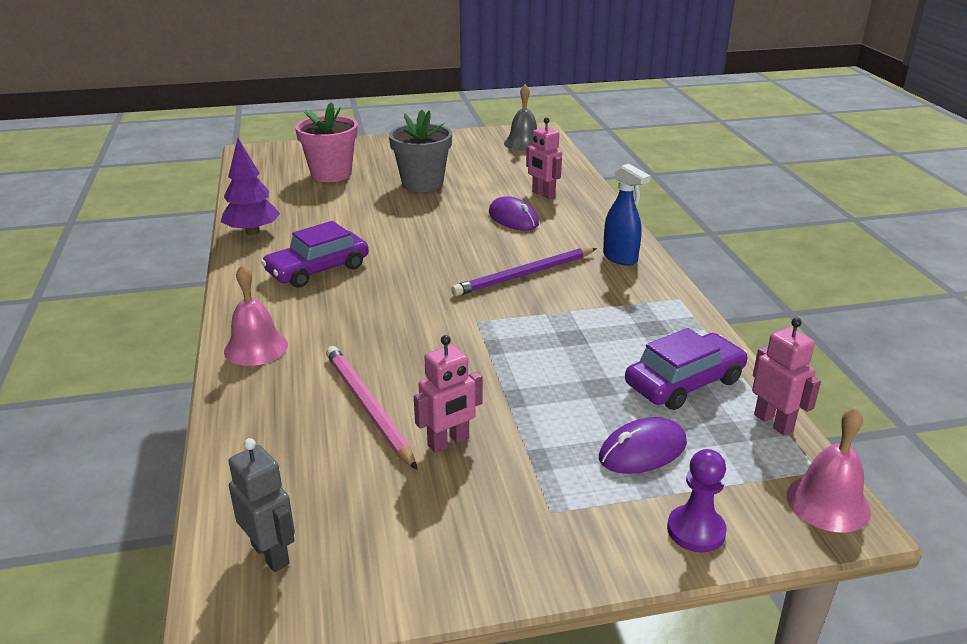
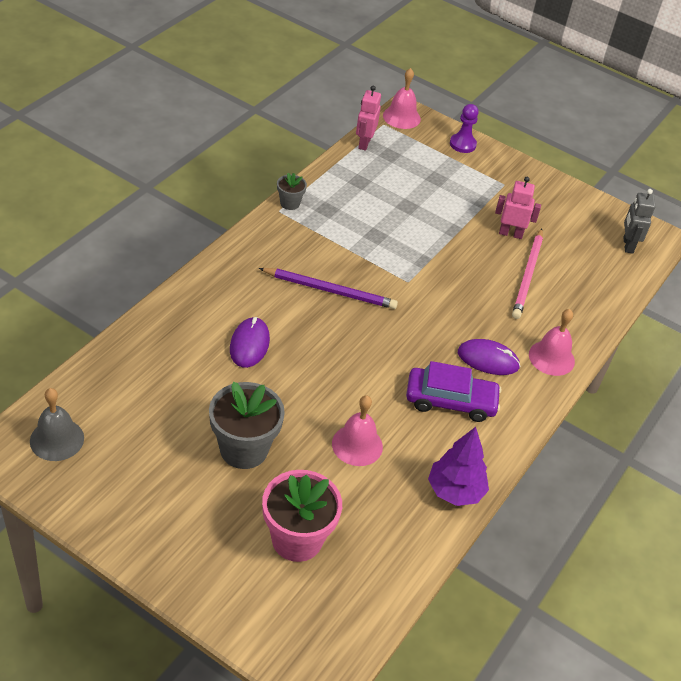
camera: 140 degrees left, 15 degrees up
(355, 217) = (357, 445): none -> pink bell
(543, 194) = (180, 352): pink robot -> none
(620, 258) = (252, 257): blue spray bottle -> none
(642, 451) = (435, 174): purple mouse -> purple mouse (488, 359)
(684, 382) = (366, 179): purple car -> none
(686, 310) = (290, 203): none -> grey flower pot

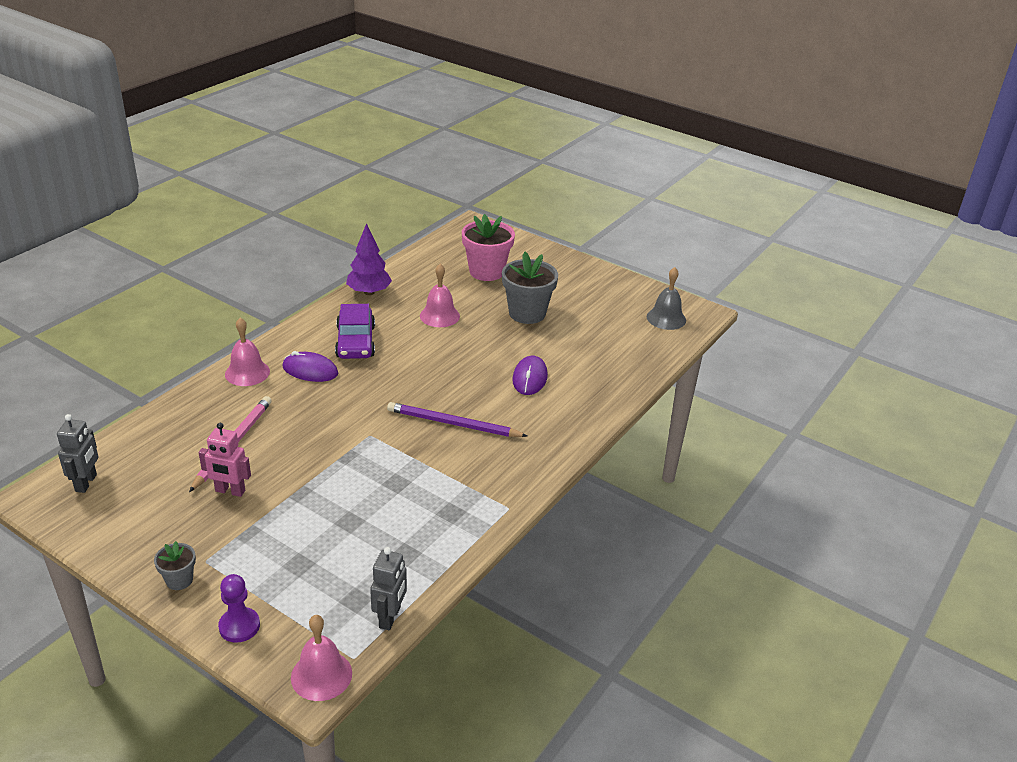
camera: 175 degrees left, 10 degrees down
(290, 203) = (496, 518): grey flower pot -> grey flower pot (179, 580)
(364, 143) = (390, 617): pink robot -> grey robot
(450, 401) = (355, 342): purple car -> purple car turned 105 degrees counterclockwise

